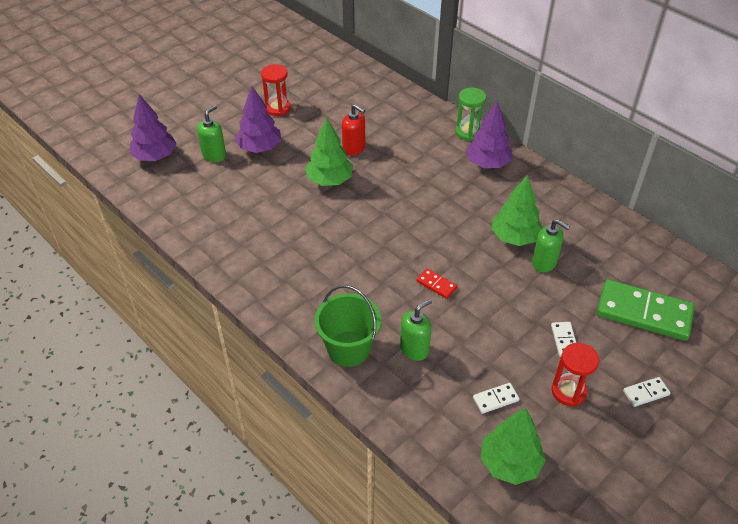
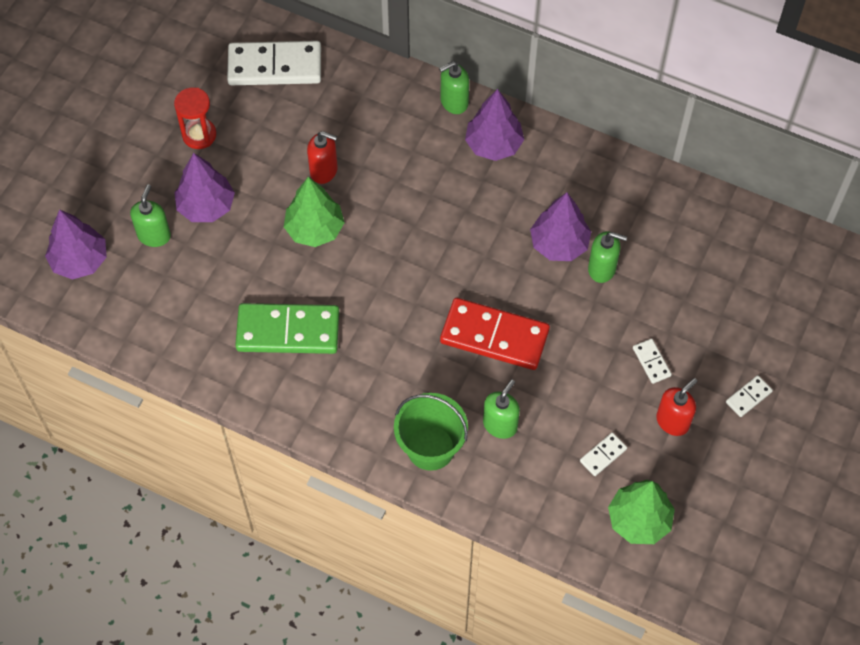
camera: 20 degrees left, 15 degrees up
(349, 84) = (274, 66): none -> white domino
(436, 285) = (494, 336): red domino -> red domino, size x2.30
(468, 132) = (454, 102): green hourglass -> green soap dispenser
(514, 237) = (559, 244): green tree -> purple tree
(568, 391) = (673, 421): red hourglass -> red soap dispenser
(644, 312) = (724, 300): green domino -> green domino (288, 331)

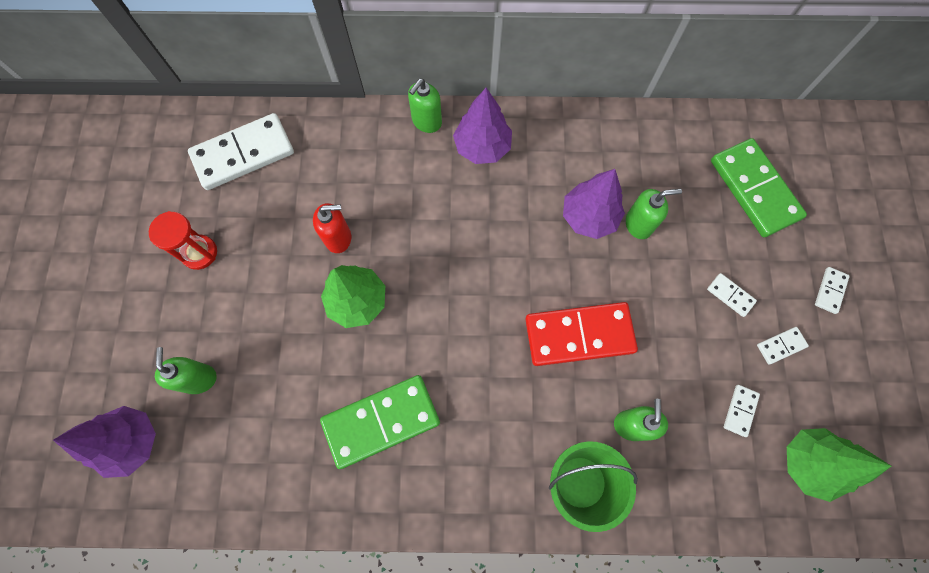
camera: 25 degrees left, 10 degrees up
(206, 206) = (239, 324): purple tree -> none
(673, 421) = (781, 346): red soap dispenser -> white domino
(731, 284) = (754, 189): none -> green domino

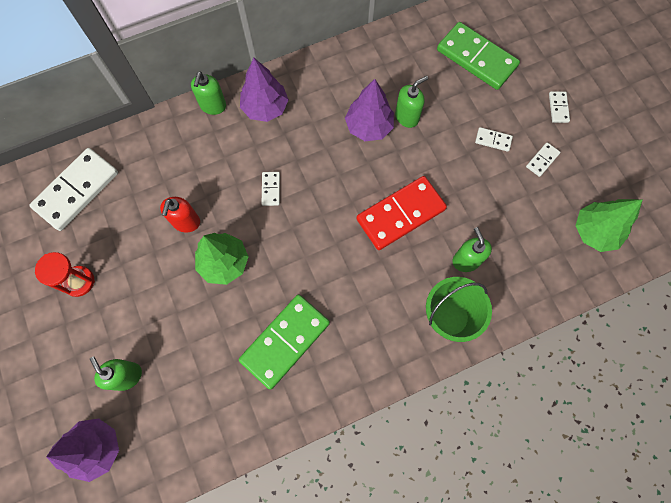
camera: 25 degrees left, 0 degrees up
(338, 238) = (186, 222): red soap dispenser -> red soap dispenser turned 135 degrees clockwise
(740, 410) = (534, 217): white domino -> white domino (271, 189)

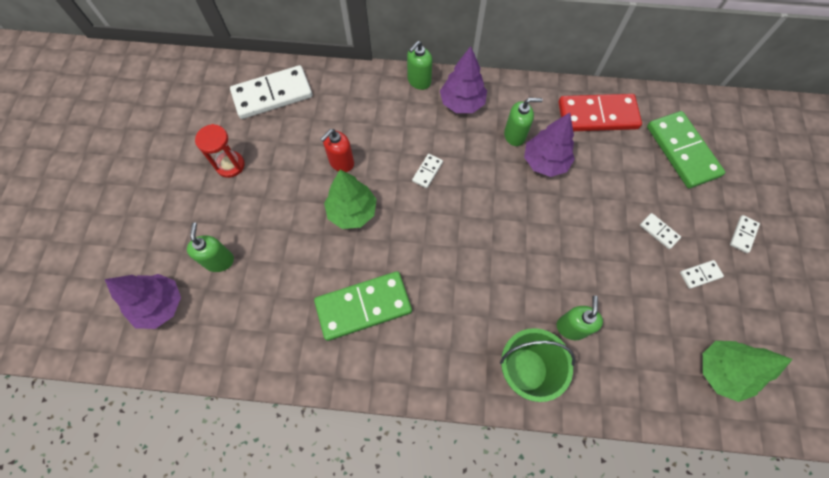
camera: 30 degrees right, 5 degrees down
(401, 214) = (531, 252): red domino -> red domino (597, 115)
(407, 117) = (585, 170): green soap dispenser -> green soap dispenser (515, 135)

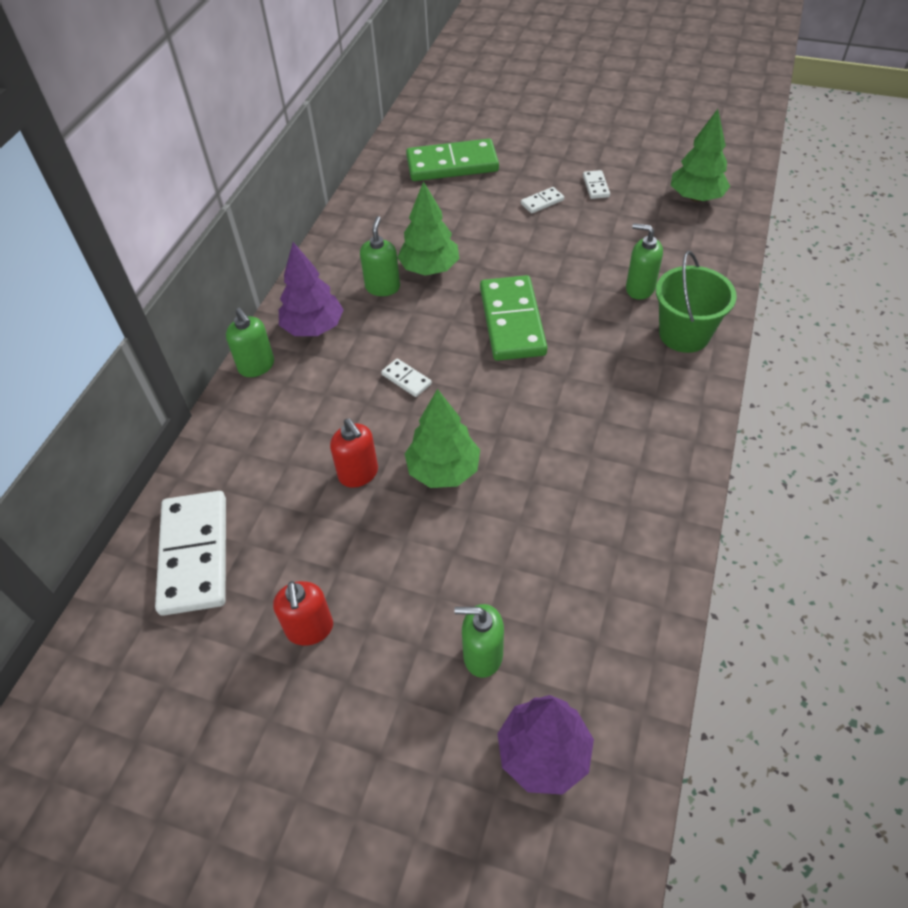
camera: 75 degrees left, 15 degrees down
(230, 165) = (310, 629): red hourglass -> red soap dispenser
(363, 306) = (587, 475): green domino -> green domino (512, 321)
(545, 162) = (430, 269): purple tree -> green tree
(597, 115) = (382, 214): red domino -> none
(743, 234) = (558, 149): white domino -> none

